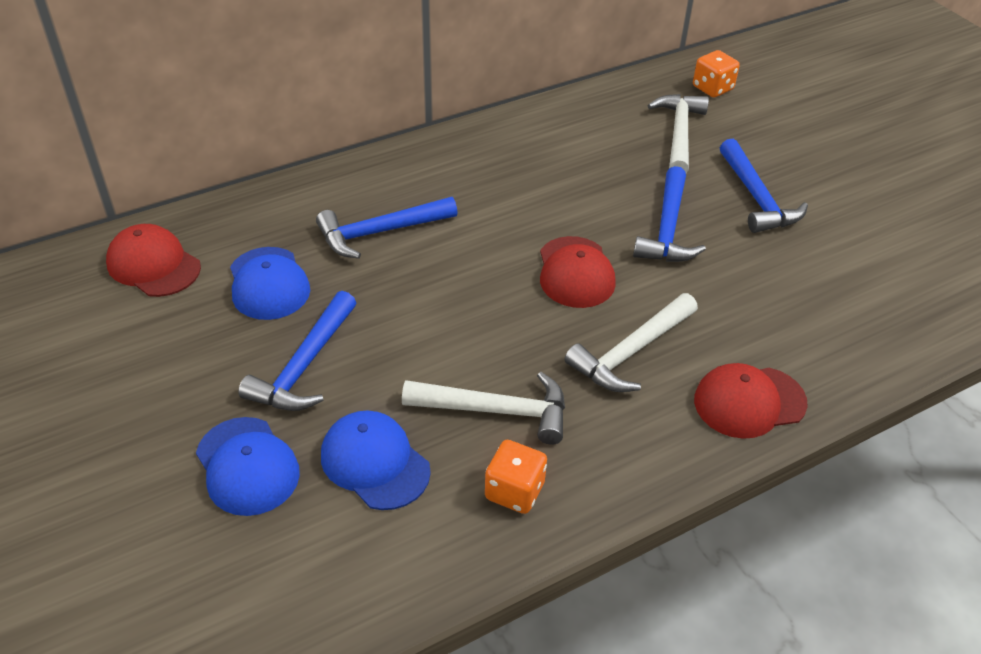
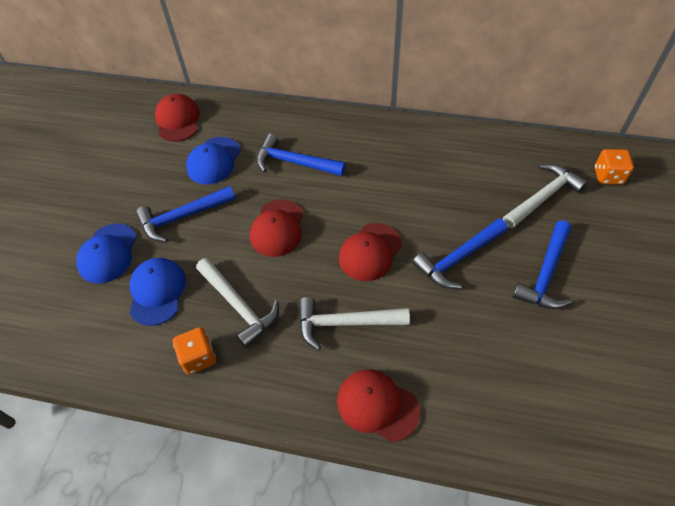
camera: 45 degrees right, 10 degrees up
(444, 308) = (277, 228): none -> red cap

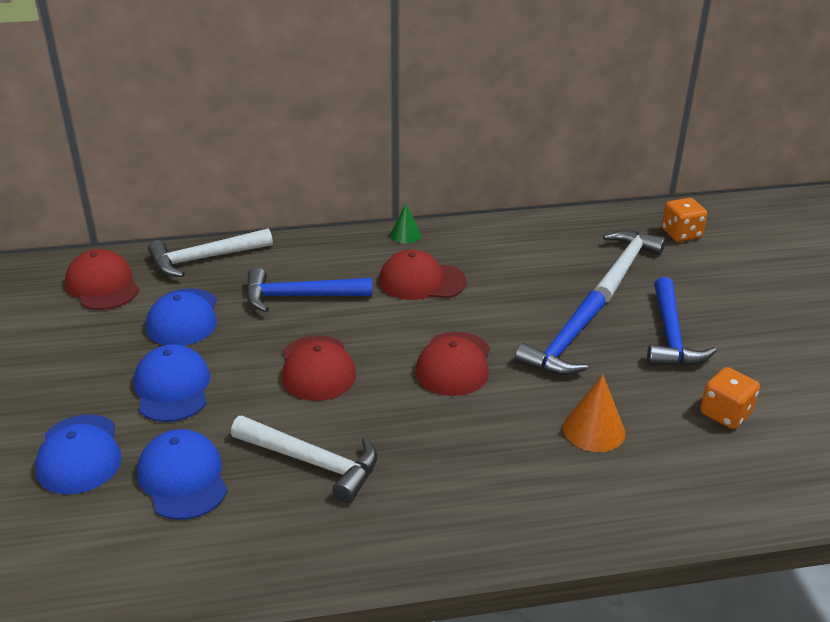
camera: 25 degrees left, 20 degrees down
(182, 217) = (172, 388): blue hammer -> blue cap
(198, 357) = (288, 533): orange dice -> orange dice (725, 414)
(345, 323) = (466, 443): white hammer -> white hammer (204, 259)
(377, 405) = (557, 513): red cap -> red cap (422, 281)
(392, 125) = (405, 235): none -> green cone
(440, 342) = (594, 430): none -> orange cone

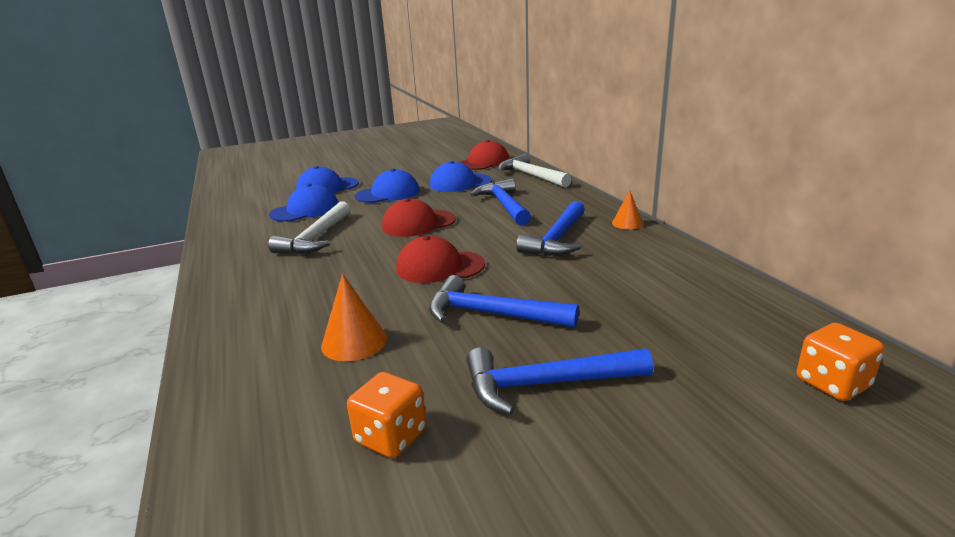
camera: 80 degrees right, 10 degrees down
(405, 235) = (627, 223): green cone -> orange cone
(422, 281) = (557, 239): red cap -> blue hammer
(624, 267) = (684, 339): white hammer -> none

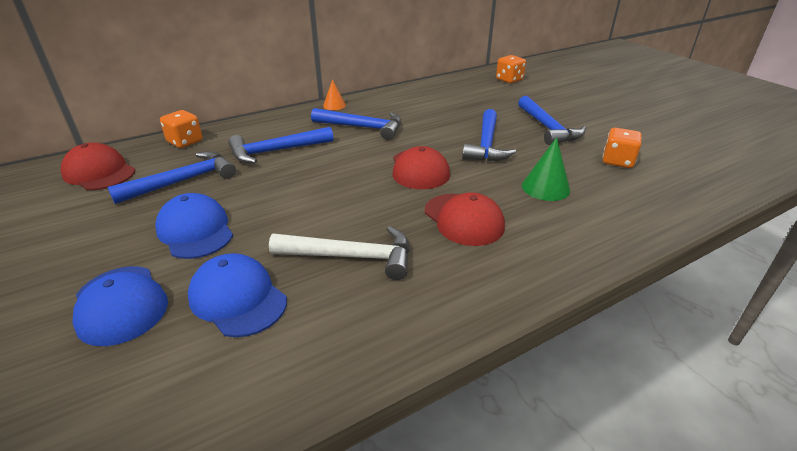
camera: 100 degrees left, 10 degrees up
(354, 342) = (545, 187): orange cone -> green cone
(418, 223) = (316, 192): red cap -> red cap (463, 219)
(460, 183) = (183, 181): blue cap -> blue hammer
(531, 176) = (185, 142): white hammer -> orange dice

